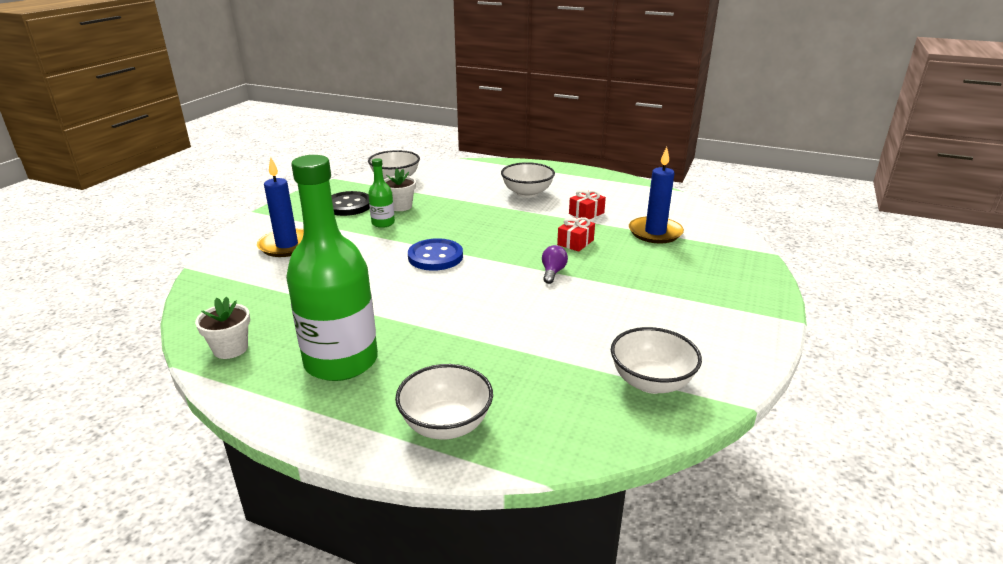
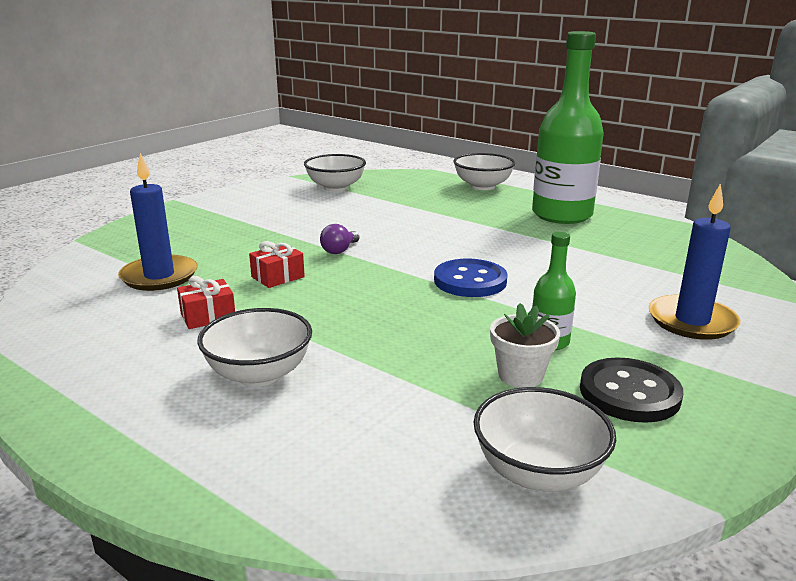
camera: 165 degrees left, 5 degrees down
(230, 349) = (665, 230): white flower pot -> none

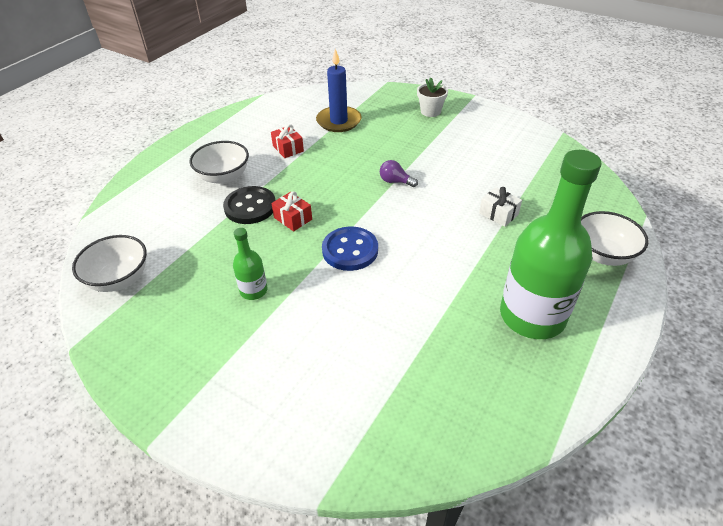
camera: 85 degrees right, 20 degrees up
(278, 277) = (344, 162): red gift -> red gift (293, 218)
(336, 187) = (543, 161): white bowl -> none
(418, 211) = (498, 214): none -> white gift
(520, 375) = (211, 275): white flower pot -> white flower pot (430, 111)
(629, 393) = (184, 326): black button -> black button (250, 207)
(692, 321) = (285, 383): blue candle -> none

